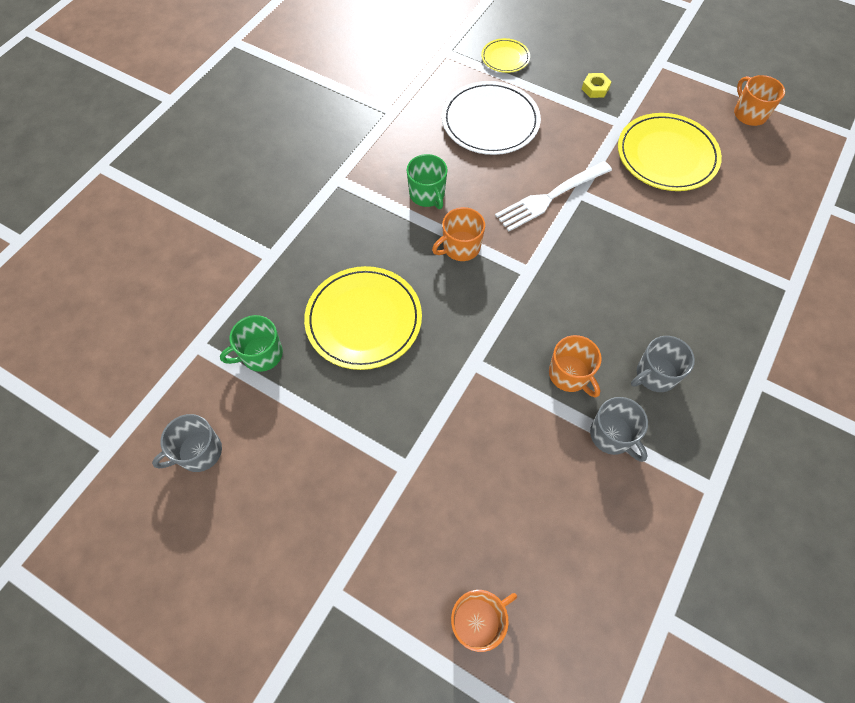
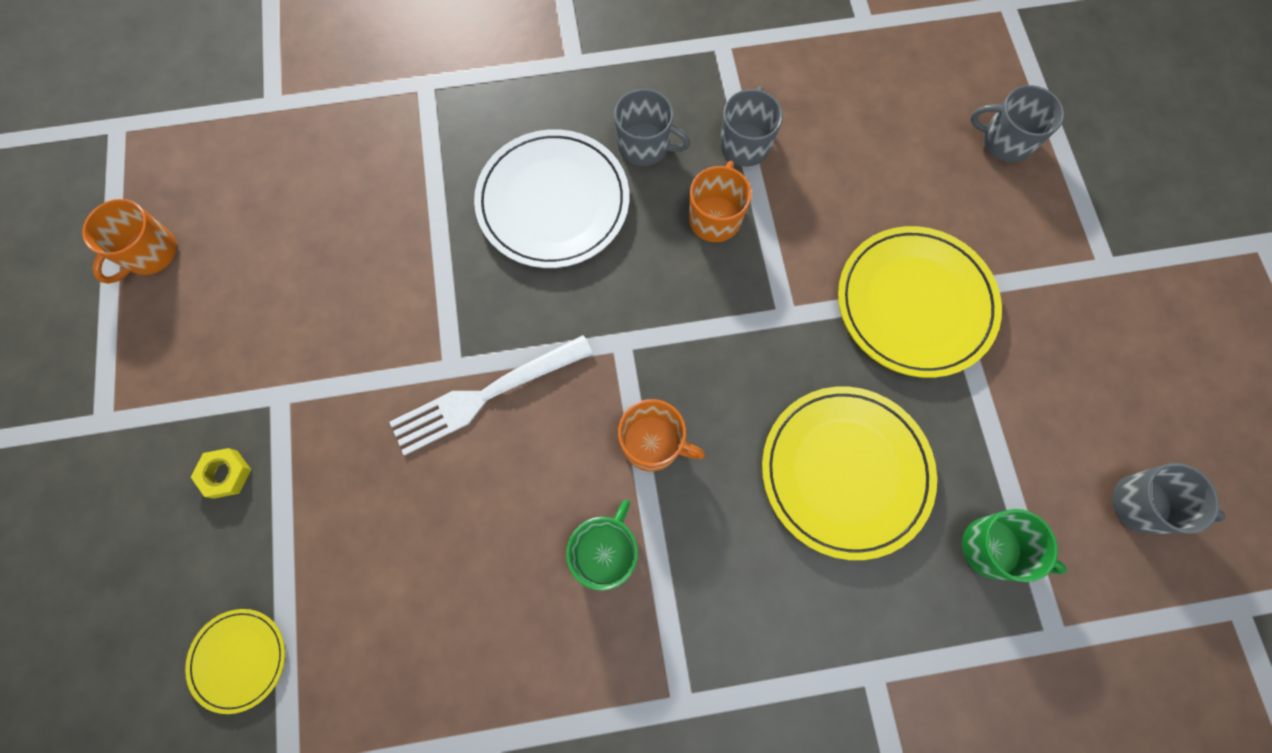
camera: 130 degrees left, 10 degrees up
(477, 621) = (1005, 141): orange mug -> grey mug
(490, 121) = (403, 574): white plate -> white plate (553, 202)
(550, 197) = (485, 395): white fork -> white fork turned 135 degrees clockwise
(666, 155) = (304, 306): yellow plate -> yellow plate (915, 303)

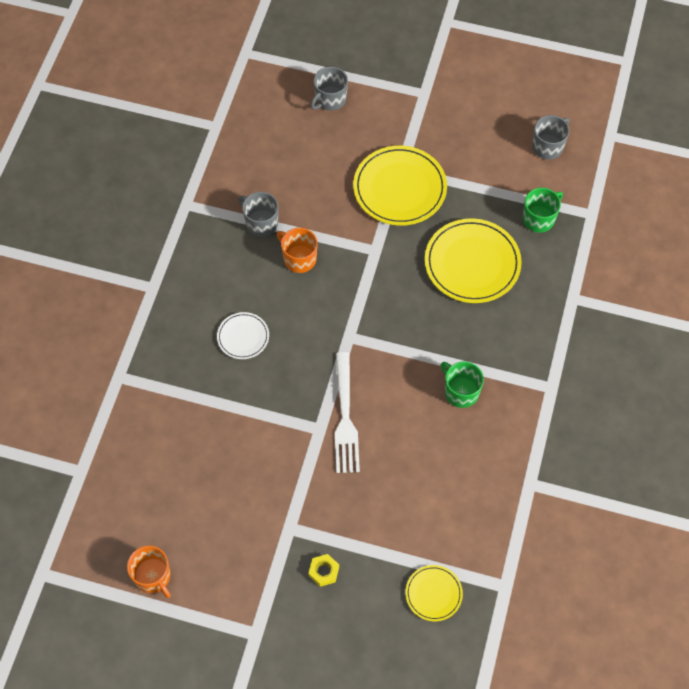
camera: 65 degrees left, 10 degrees down
(553, 202) = (243, 337): white plate -> white plate, size x0.53
(645, 146) = (233, 274): grey mug -> none
(652, 444) = (414, 345): orange mug -> none

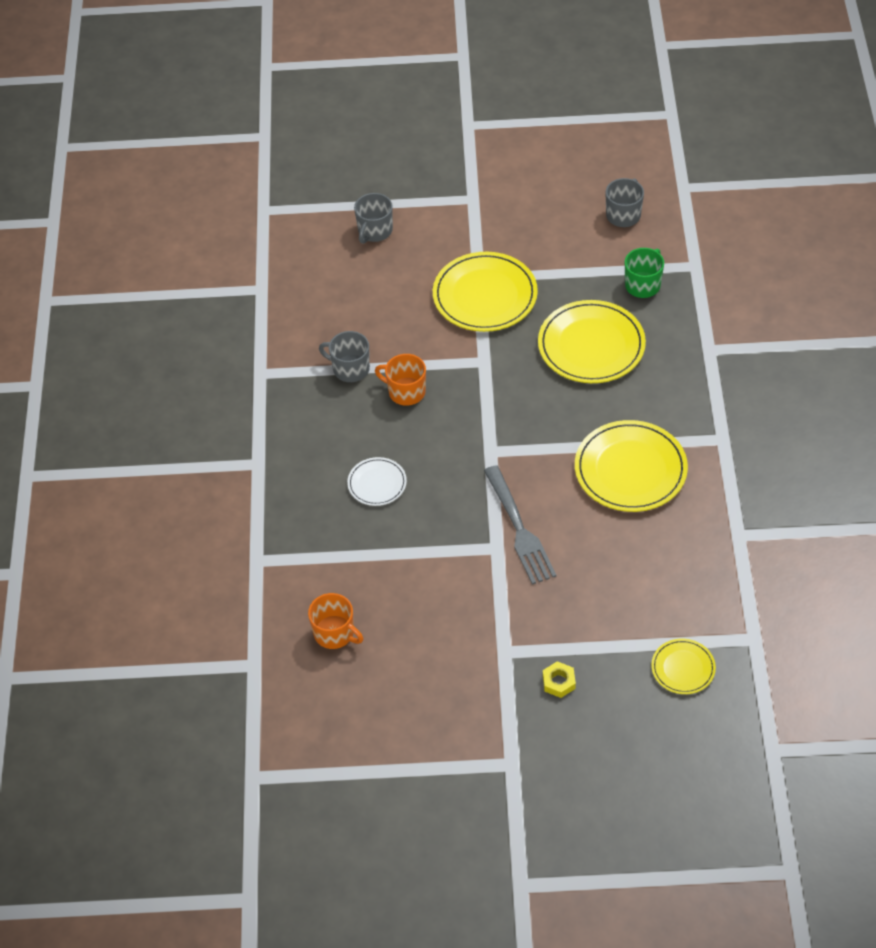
camera: 15 degrees left, 10 degrees down
(153, 576) = (377, 743): orange mug -> orange mug (335, 633)
(345, 417) = (519, 529): white fork -> grey fork
(460, 391) = (630, 469): green mug -> yellow plate

